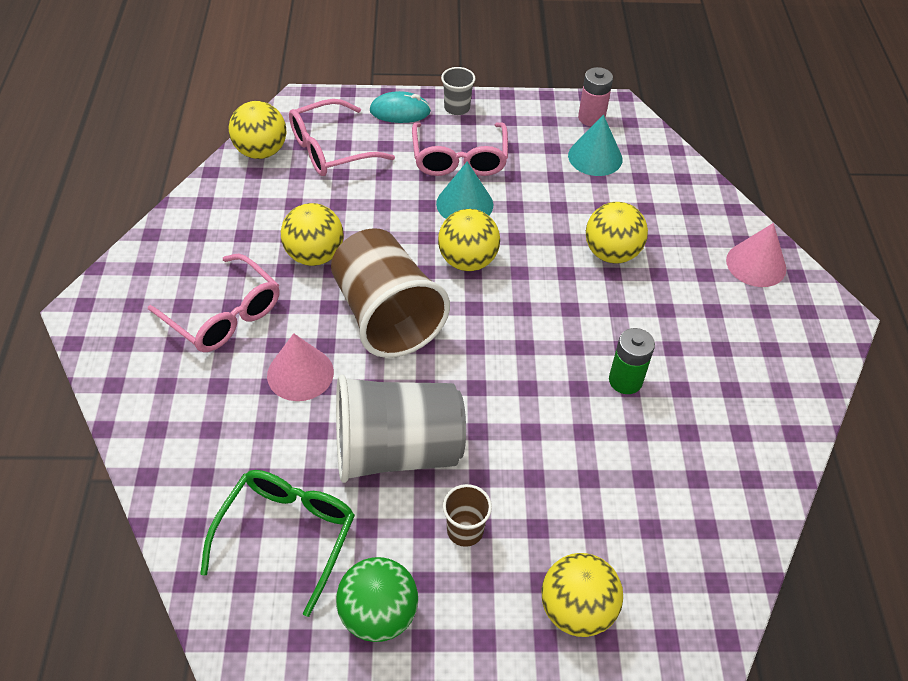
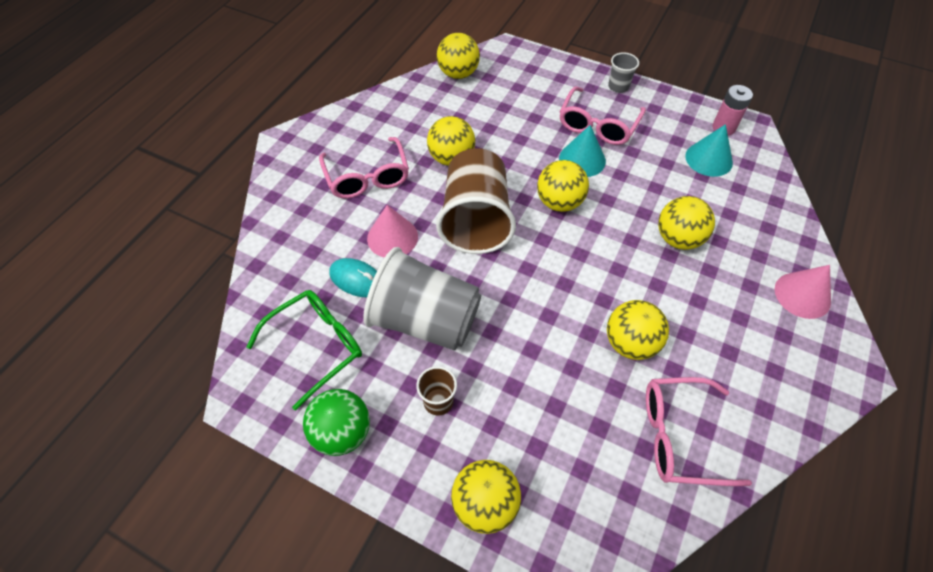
camera: 30 degrees right, 5 degrees up
(330, 149) = (507, 88): pink glasses -> pink glasses (679, 436)
(400, 111) = (573, 76): turquoise mouse -> turquoise mouse (357, 279)
(625, 380) = (630, 343): green battery -> yellow ball

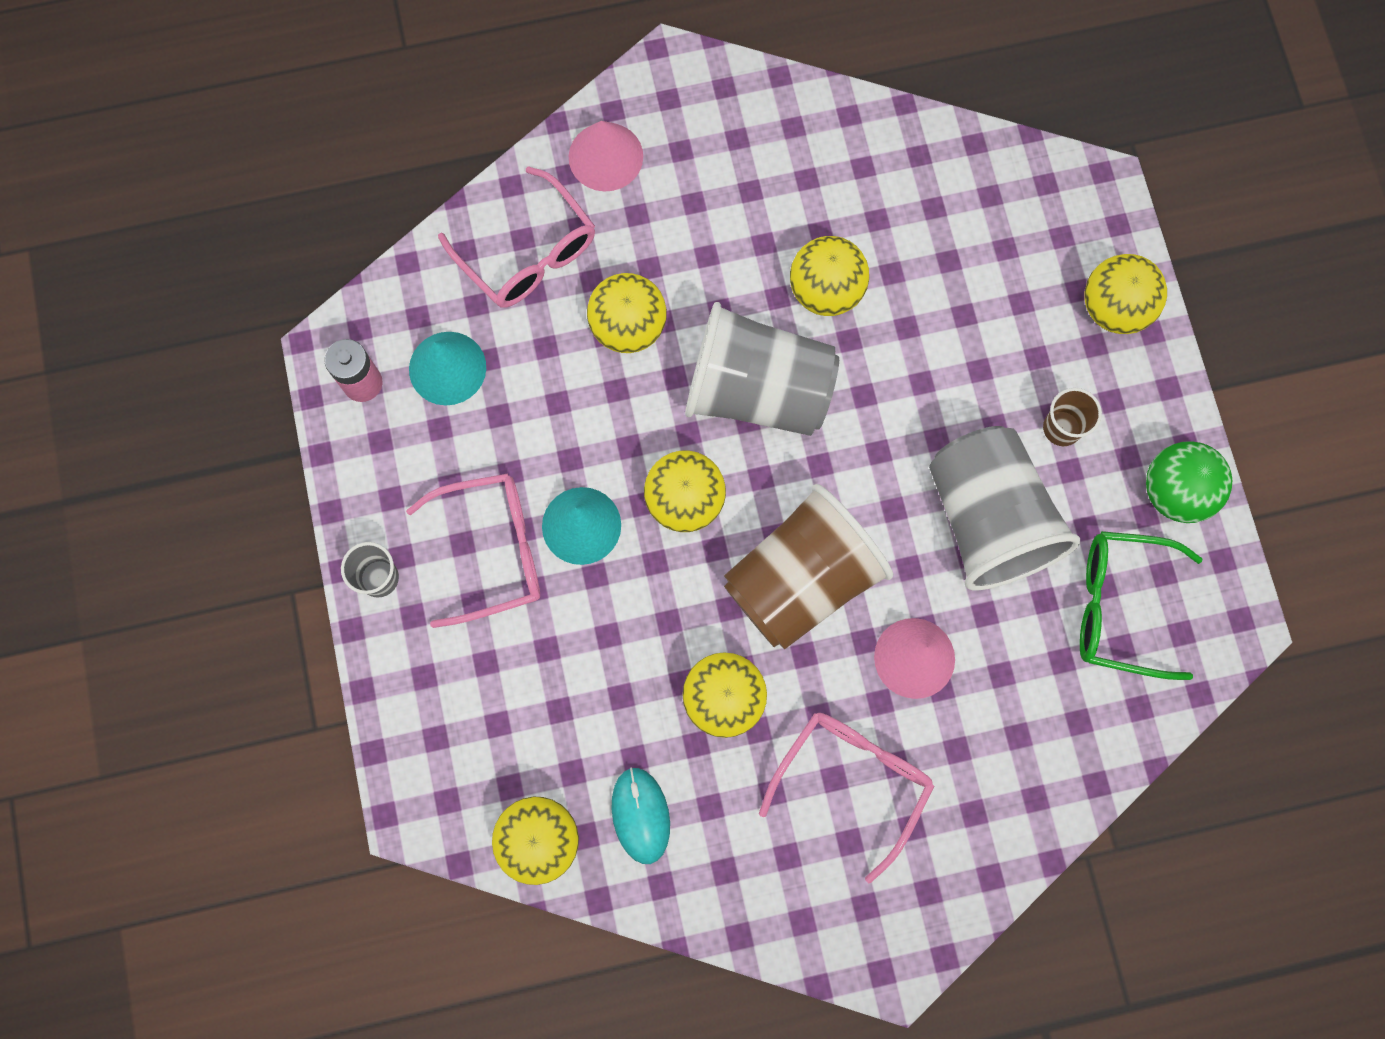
camera: 130 degrees left, 20 degrees up
(357, 279) = (1006, 643): turquoise mouse -> turquoise mouse (640, 815)
(593, 269) = (757, 391): none -> grey cup
(679, 436) = (894, 185): pink glasses -> pink glasses (528, 253)

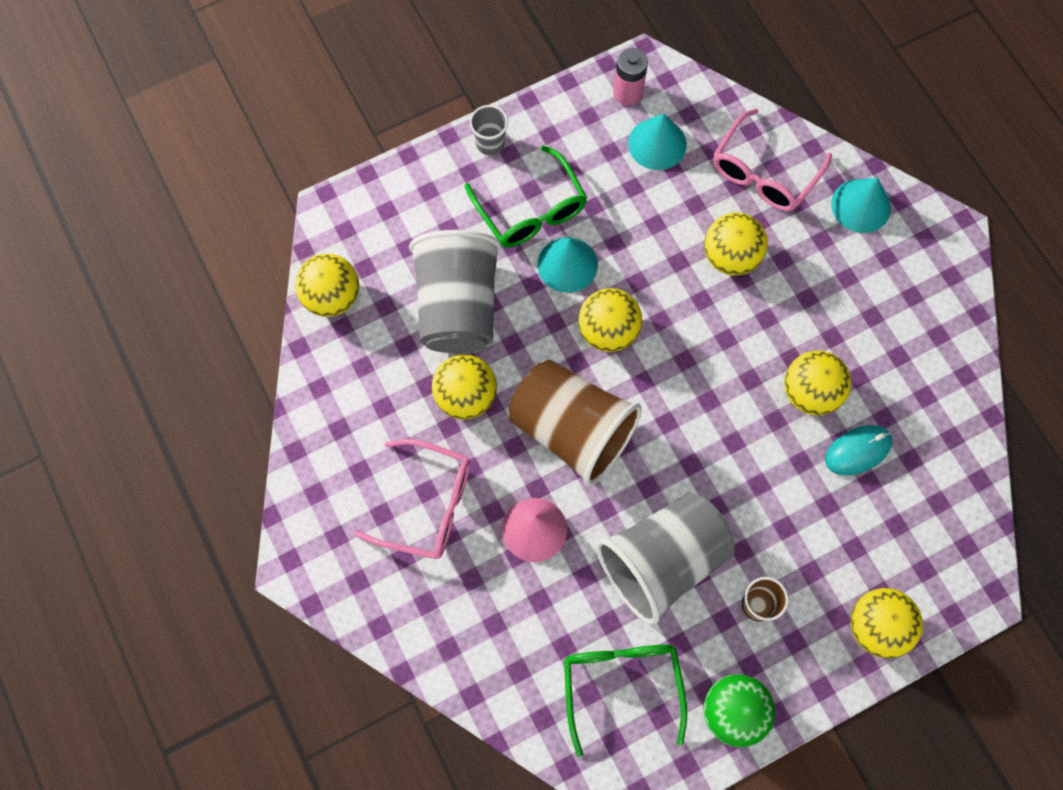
camera: 75 degrees right, 5 degrees down
(492, 551) = (531, 210): pink glasses -> green glasses
(605, 156) = (861, 205): pink cone -> turquoise cone
(640, 815) = (366, 360): turquoise mouse -> turquoise mouse (857, 451)
(757, 391) = (711, 361): grey cup -> grey cup (458, 306)

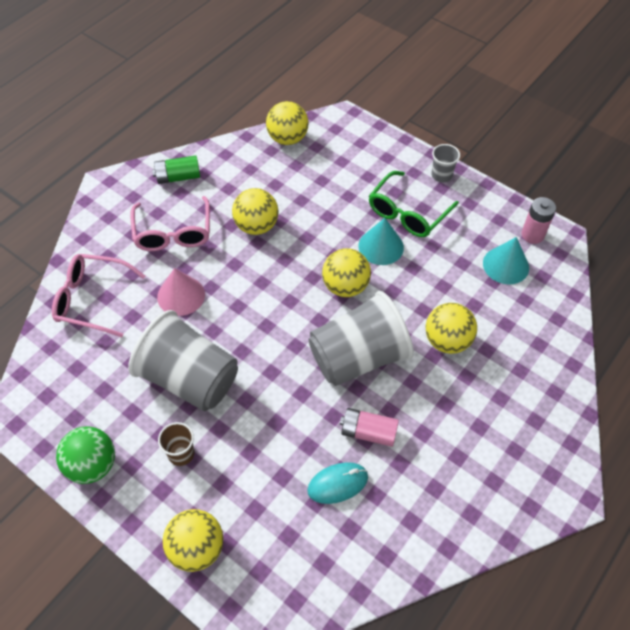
camera: 65 degrees right, 15 degrees down
(330, 465) = (178, 177): none -> green battery
(458, 306) = (316, 200): grey cup -> grey cup (358, 357)
(572, 430) = (262, 291): brown cup -> none
(621, 685) = (89, 385): green glasses -> none
(764, 173) = (529, 339): pink glasses -> pink glasses (92, 299)
(810, 392) = (368, 432): yellow ball -> pink battery
(857, 451) = (337, 484): turquoise mouse -> turquoise mouse turned 60 degrees counterclockwise
(861, 205) = (547, 415): turquoise cone -> none

